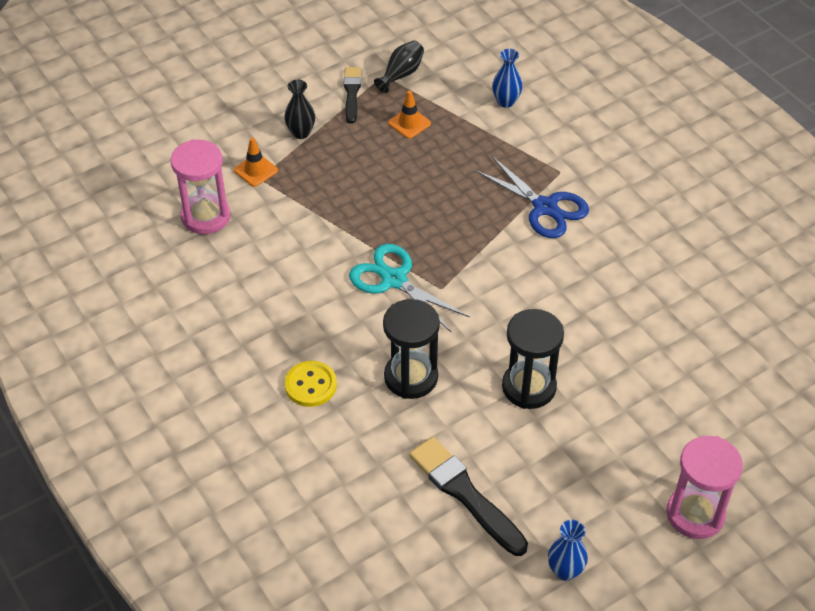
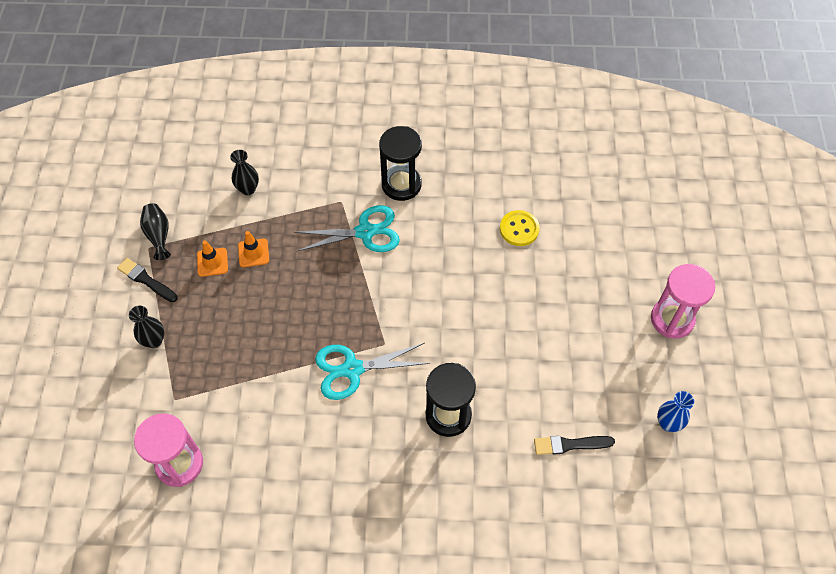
camera: 55 degrees left, 10 degrees up
(256, 170) = (164, 397): orange traffic cone -> orange traffic cone (253, 253)
(311, 385) = (406, 488): yellow button -> yellow button (519, 229)
(465, 494) = (570, 445): black brush -> black brush, size x0.63
(506, 102) = (248, 189): blue vase -> black vase
(529, 387) = (510, 346): black hourglass -> black hourglass (401, 185)
(545, 207) = (365, 232): blue scissors -> turquoise scissors

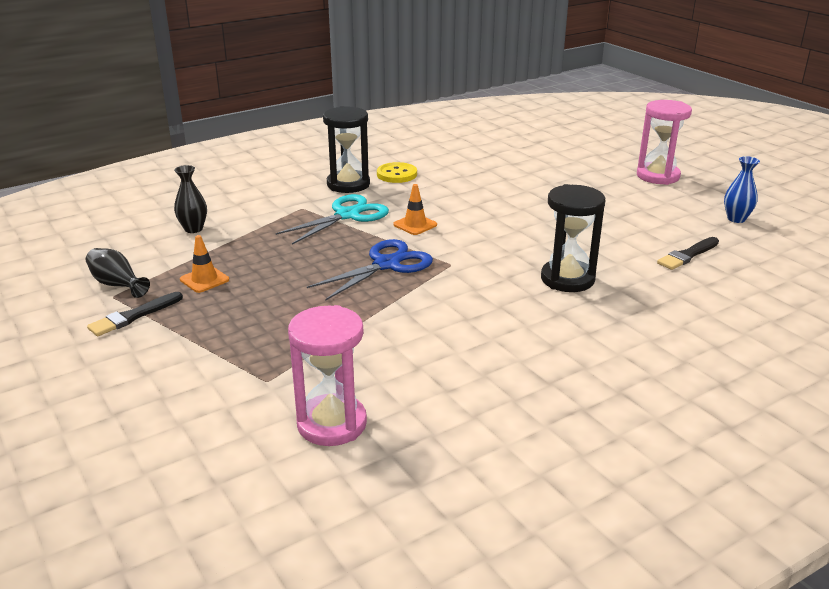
camera: 35 degrees left, 30 degrees down
(146, 280) = (133, 316): black brush -> black brush turned 45 degrees counterclockwise
(154, 341) = (191, 351): black vase -> none
(253, 253) = (245, 260): orange traffic cone -> orange traffic cone (415, 225)
(340, 317) = (387, 264): none -> blue scissors
(352, 369) = (441, 288): turquoise scissors -> none
(519, 229) = (481, 175): yellow button -> yellow button (397, 174)

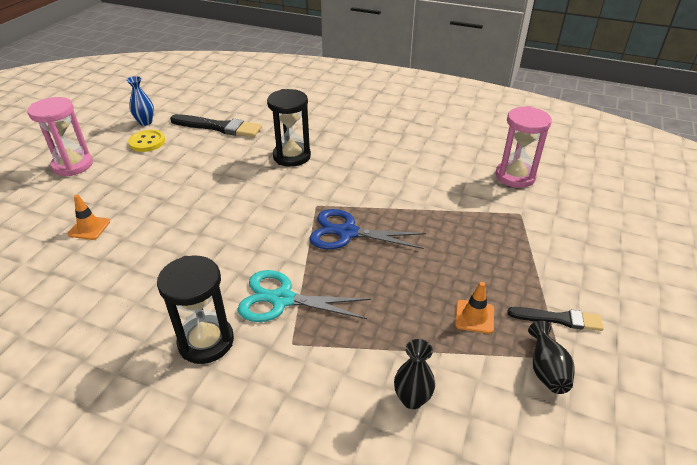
camera: 125 degrees left, 10 degrees up
(397, 174) = (153, 317): yellow button -> yellow button (147, 142)
(415, 225) = (267, 249): orange traffic cone -> orange traffic cone (89, 228)
(687, 255) = (219, 127): black brush -> black brush, size x1.60

